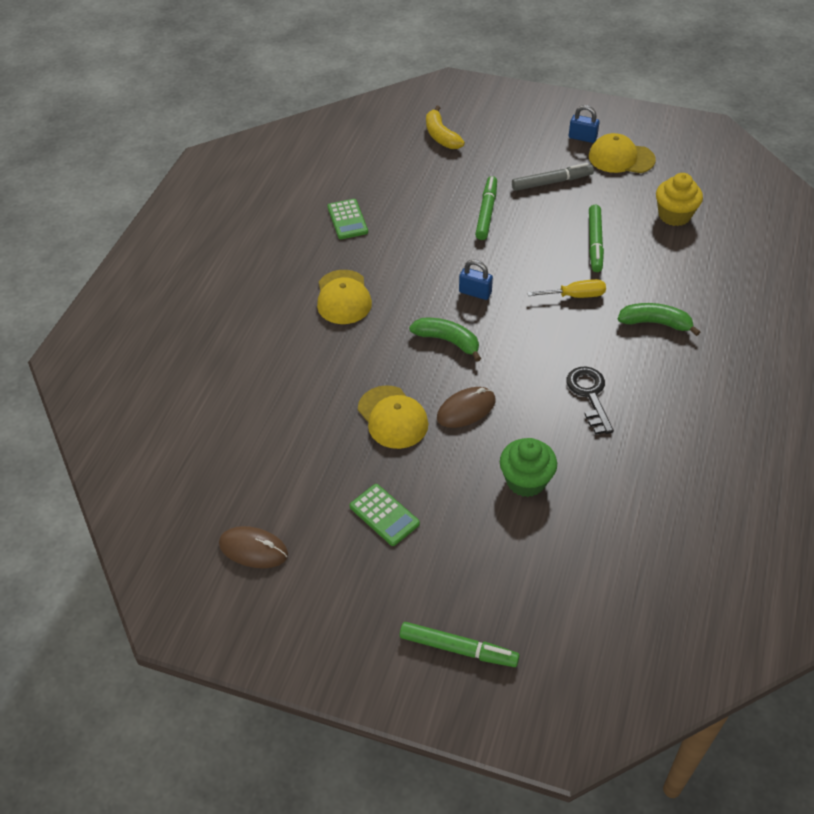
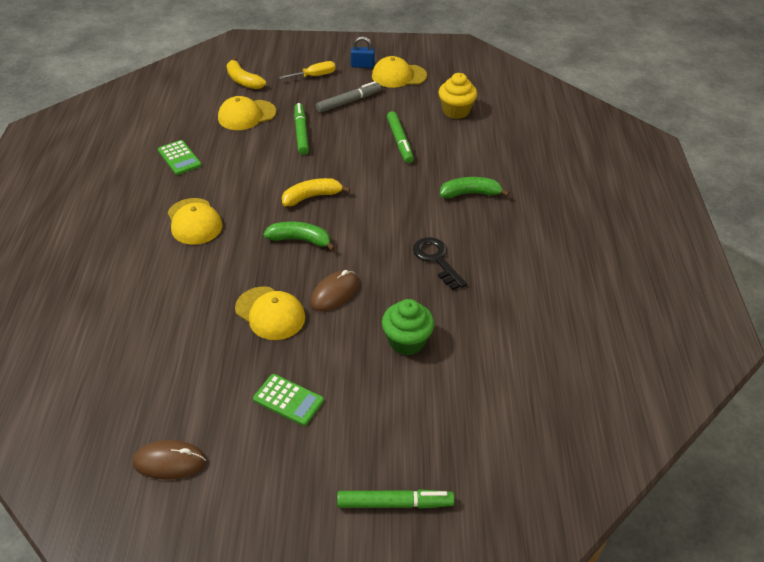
camera: 20 degrees left, 5 degrees down
(432, 180) = (246, 115): none -> yellow cap
(475, 292) = (312, 197): blue padlock -> yellow banana
(575, 296) = (398, 184): yellow screwdriver -> yellow screwdriver (314, 76)

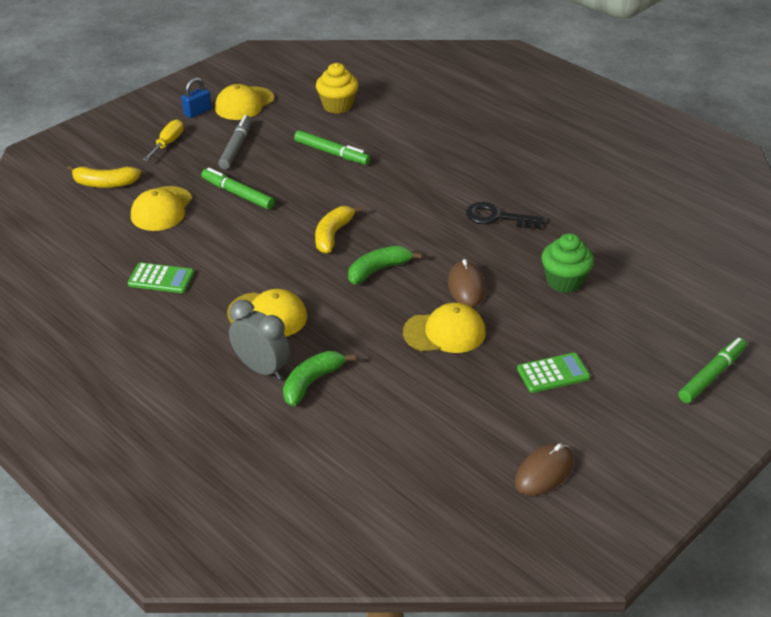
camera: 45 degrees left, 5 degrees down
(139, 252) = (262, 369): none -> grey clock
(470, 193) = (446, 158): green banana -> green banana (312, 382)

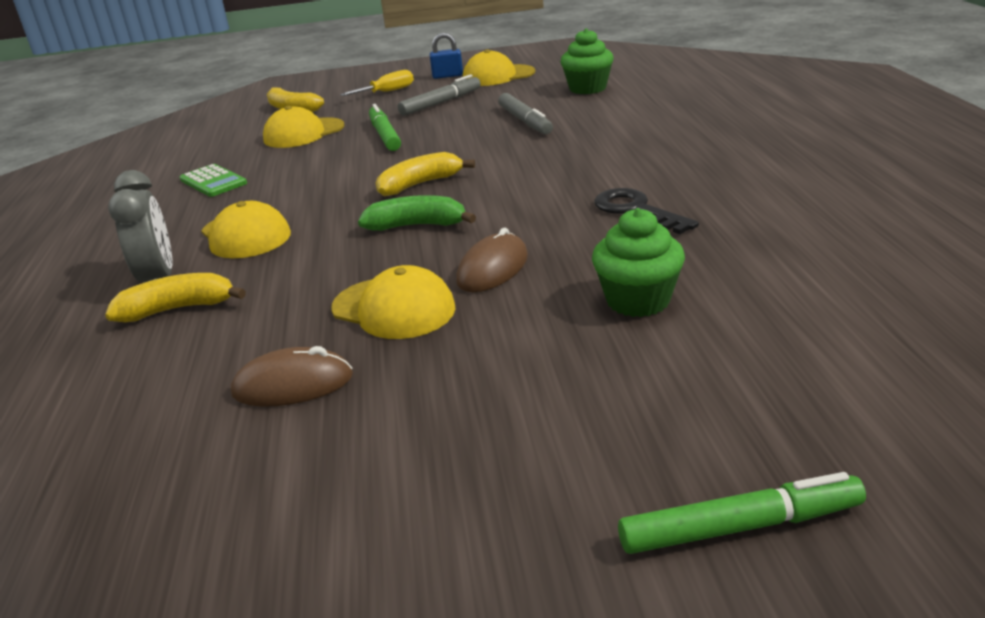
camera: 40 degrees right, 10 degrees down
(312, 382) = (178, 309): green banana -> yellow banana
(332, 153) = (525, 121): green marker -> grey marker
(337, 106) = (587, 88): yellow cupcake -> green cupcake
(544, 472) = (247, 547): brown mouse -> brown mouse (293, 384)
(553, 373) = (462, 409): green calculator -> none

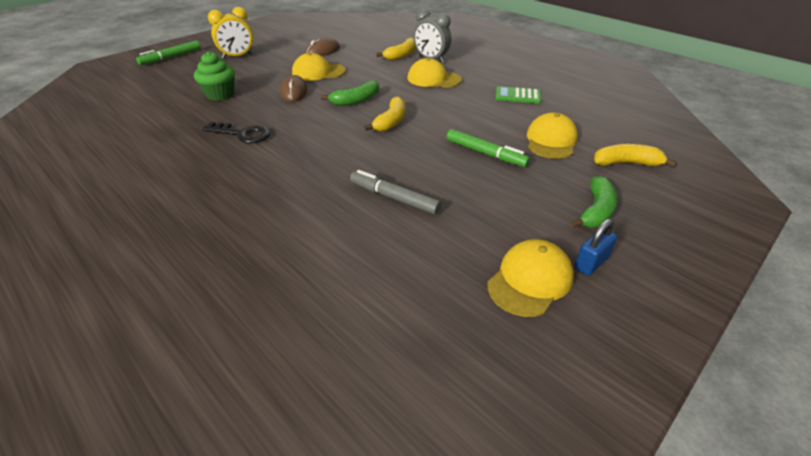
camera: 140 degrees right, 10 degrees up
(387, 92) = (596, 211): yellow screwdriver -> green banana
(441, 103) = (509, 206): grey marker -> none
(521, 445) = (237, 56): none -> yellow clock
(587, 88) = (387, 276): green cupcake -> none

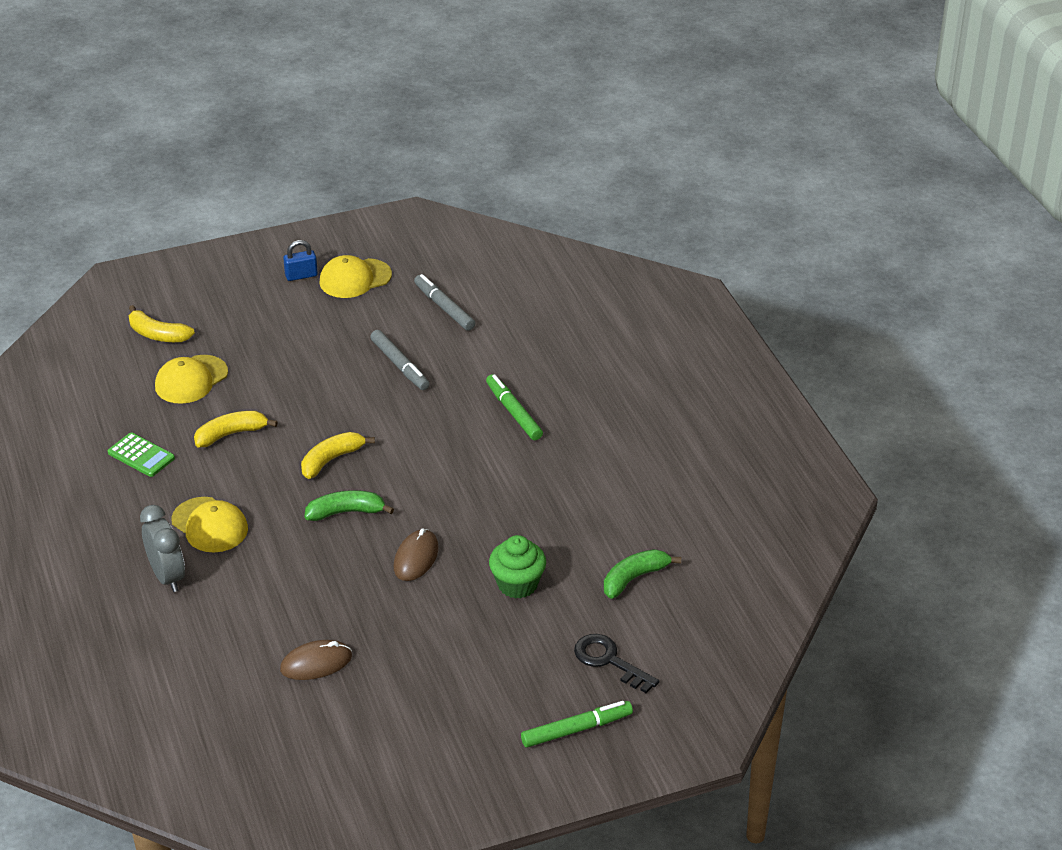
camera: 155 degrees left, 0 degrees up
(237, 56) = (464, 694): yellow clock -> none
(242, 134) = (509, 492): black key -> black key (609, 661)
(318, 72) = (358, 598): yellow cap -> none
(394, 276) = (444, 307): none -> grey marker
(401, 55) = (201, 605): yellow banana -> yellow banana (231, 434)
(485, 153) = (274, 385): green marker -> green marker (514, 412)
(596, 211) = (247, 305): green banana -> green banana (634, 578)

